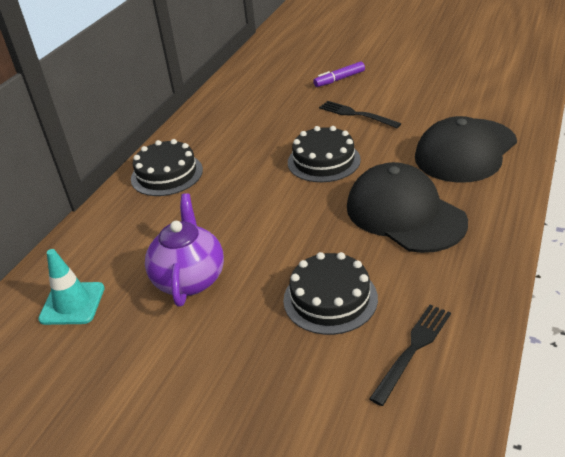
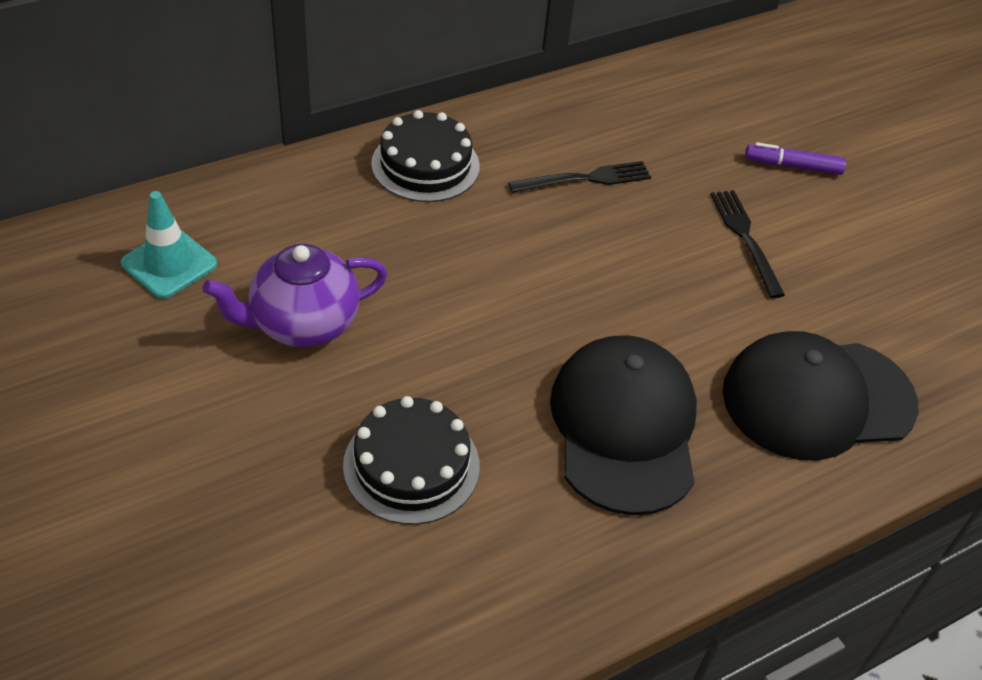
camera: 30 degrees right, 10 degrees up
(189, 279) = (303, 324): purple teapot -> purple teapot turned 150 degrees counterclockwise
(324, 161) = (620, 279): black cake -> none
(413, 348) = (423, 596): black fork -> black fork (586, 178)

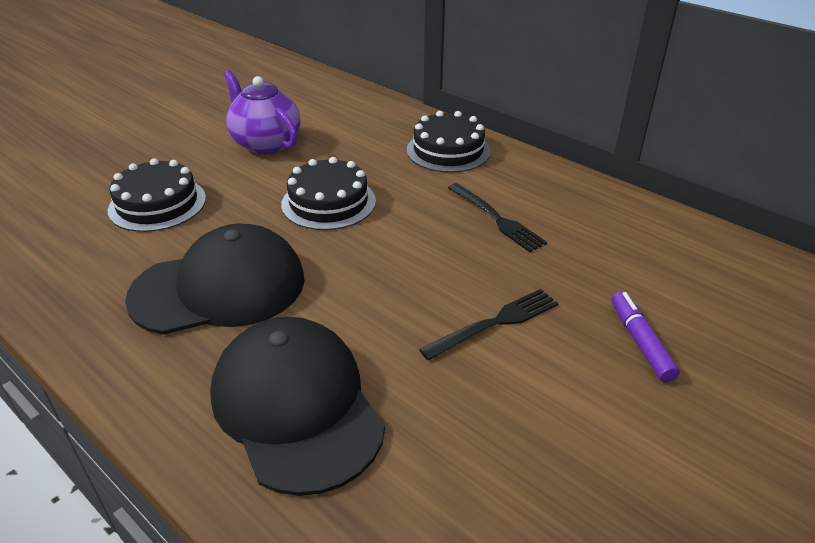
camera: 75 degrees right, 10 degrees down
(169, 264) = (293, 97): turquoise traffic cone -> none
(491, 297) = (328, 202): none -> black cake

